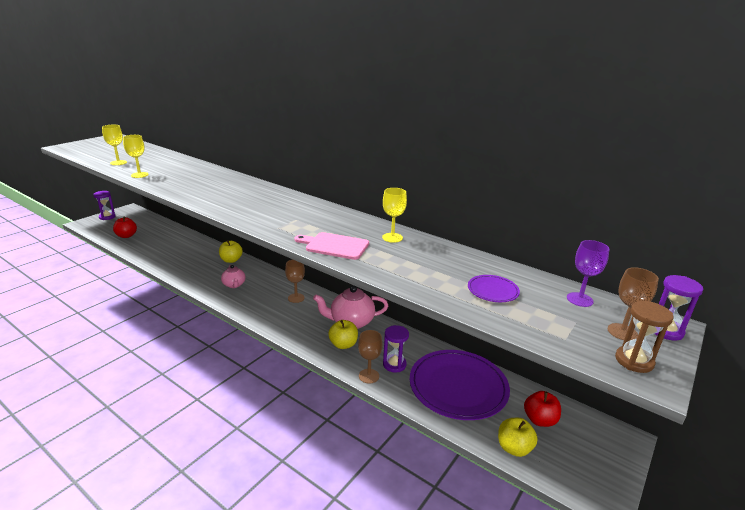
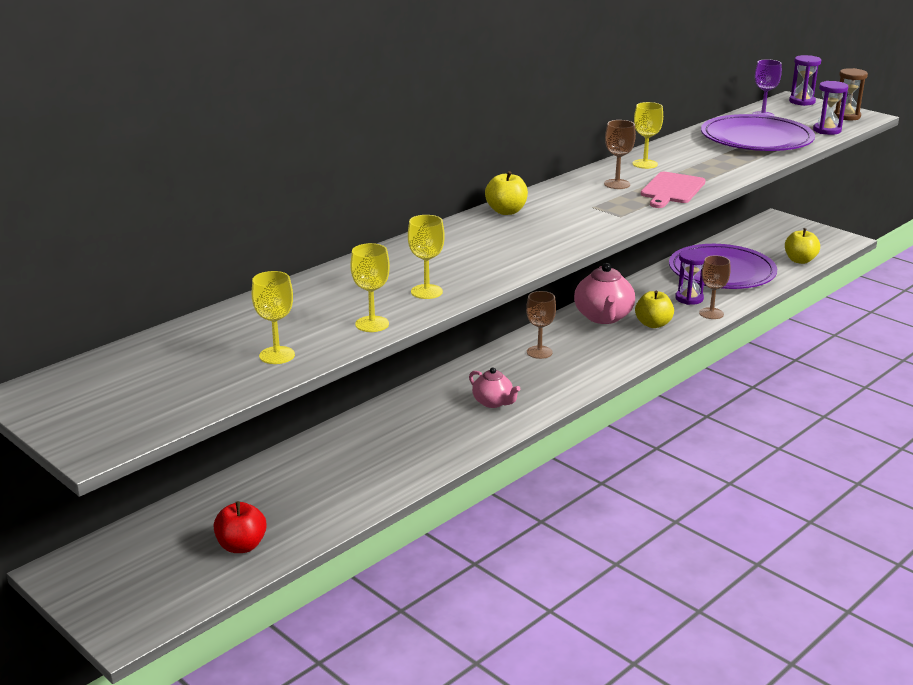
camera: 80 degrees left, 0 degrees up
(107, 217) = (99, 599): purple hourglass -> purple hourglass (827, 130)
(172, 183) = (426, 292): none -> yellow goblet
(231, 260) = (402, 409): yellow apple -> yellow apple (506, 211)
(234, 285) = (493, 402): pink teapot -> pink teapot turned 60 degrees clockwise
(492, 290) = (756, 139): purple plate -> purple plate, size x2.28
(539, 420) = (762, 245): red apple -> none
(622, 332) = (809, 112): brown goblet -> brown goblet (617, 184)

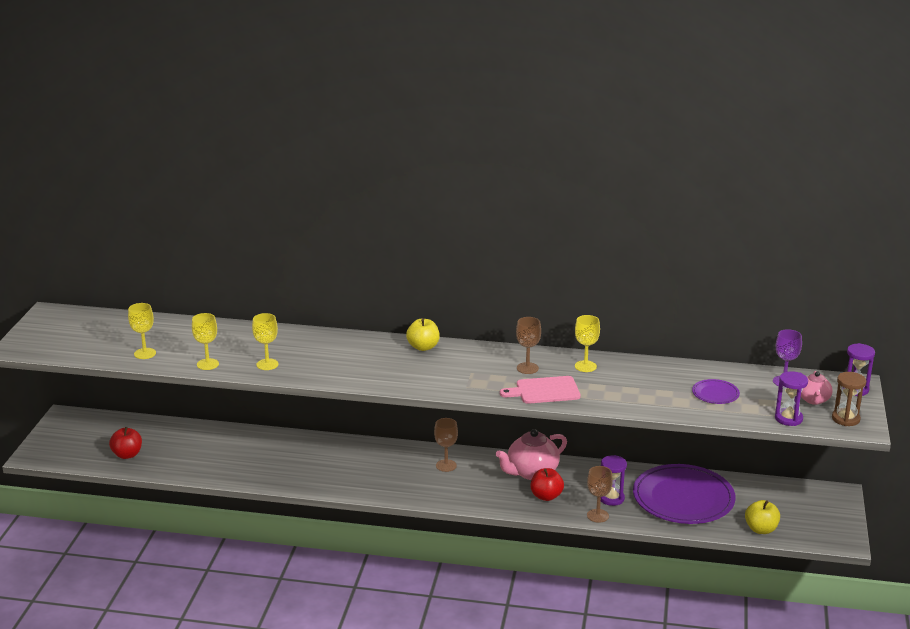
camera: 55 degrees right, 0 degrees up
(493, 402) = (358, 473): pink teapot -> pink teapot (814, 400)
(653, 324) = (546, 496): yellow apple -> red apple
(756, 139) = (715, 394): purple plate -> purple plate, size x0.44

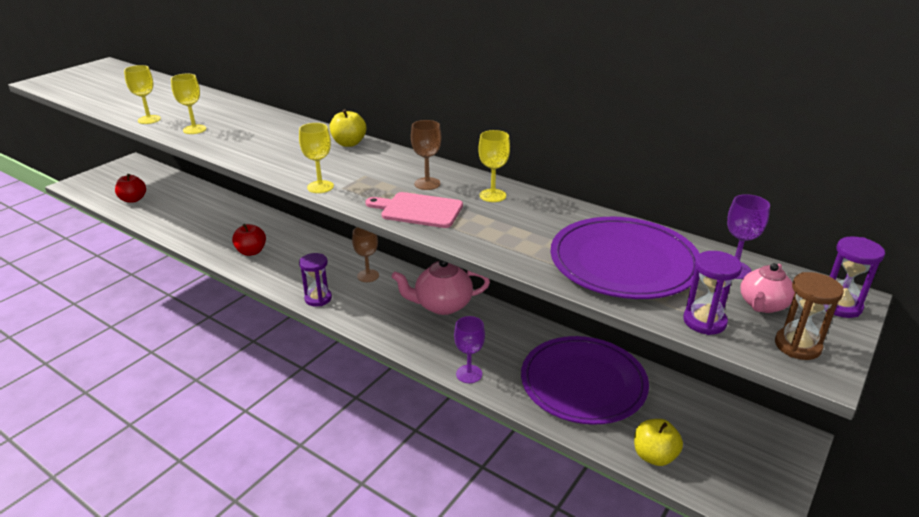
camera: 25 degrees right, 5 degrees up
(145, 353) = (117, 102): yellow goblet -> yellow goblet (320, 187)
(546, 496) = (434, 335): red apple -> red apple (251, 252)
(597, 516) = (469, 374): brown goblet -> purple goblet
(611, 498) = (501, 358): purple hourglass -> purple hourglass (318, 298)
(715, 394) = (624, 262): purple plate -> purple plate, size x2.28

